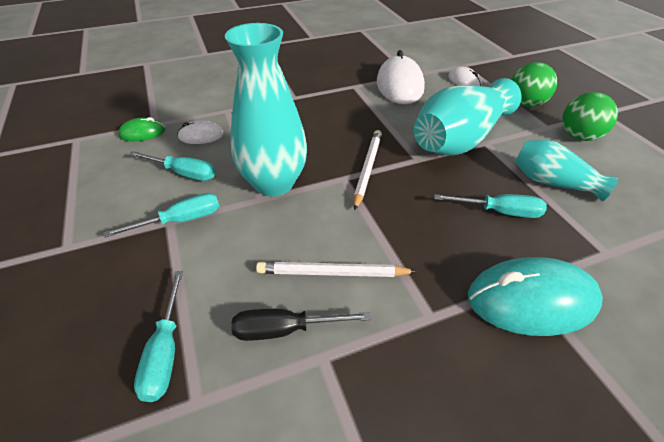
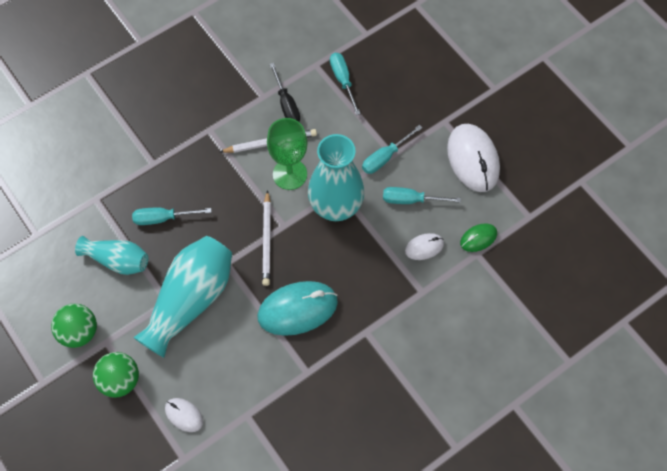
camera: 165 degrees right, 20 degrees up
(285, 330) = (286, 104): black screwdriver -> black screwdriver turned 90 degrees clockwise
(317, 227) = (290, 174): none -> green goblet
(399, 85) = (257, 386): white mouse -> white mouse (473, 159)
(531, 300) = (151, 152): turquoise mouse -> turquoise mouse (297, 309)

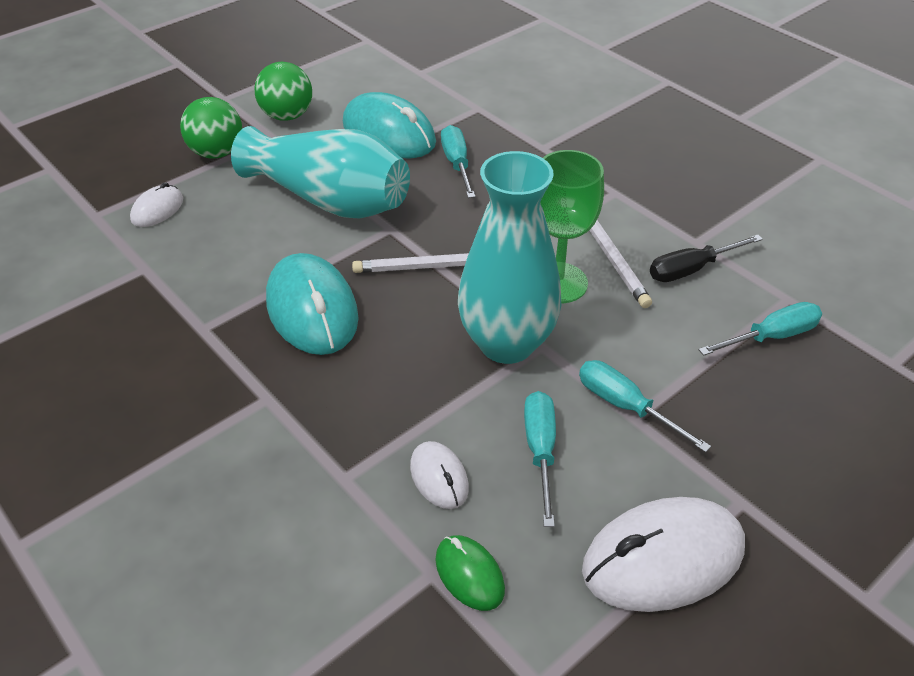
camera: 85 degrees right, 20 degrees down
(117, 260) = (389, 134): turquoise vase -> turquoise mouse

